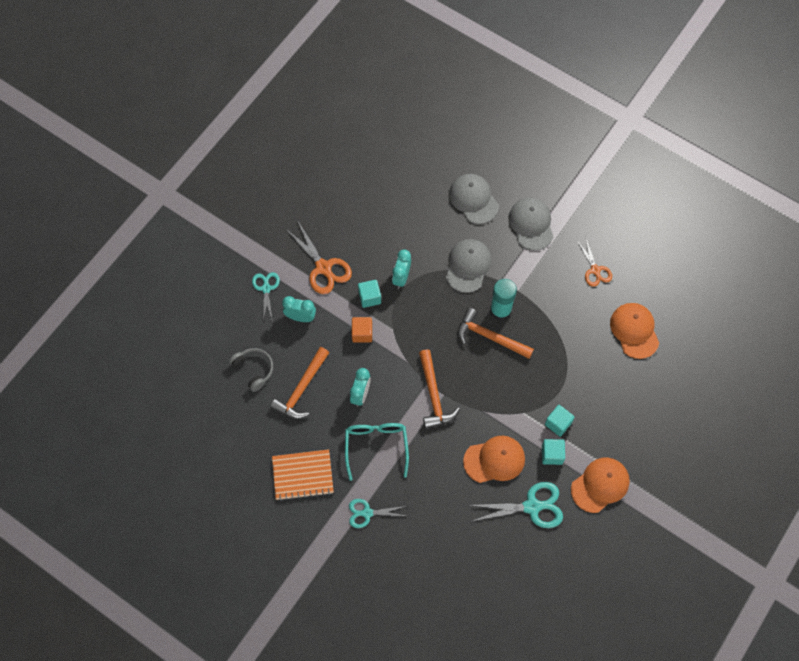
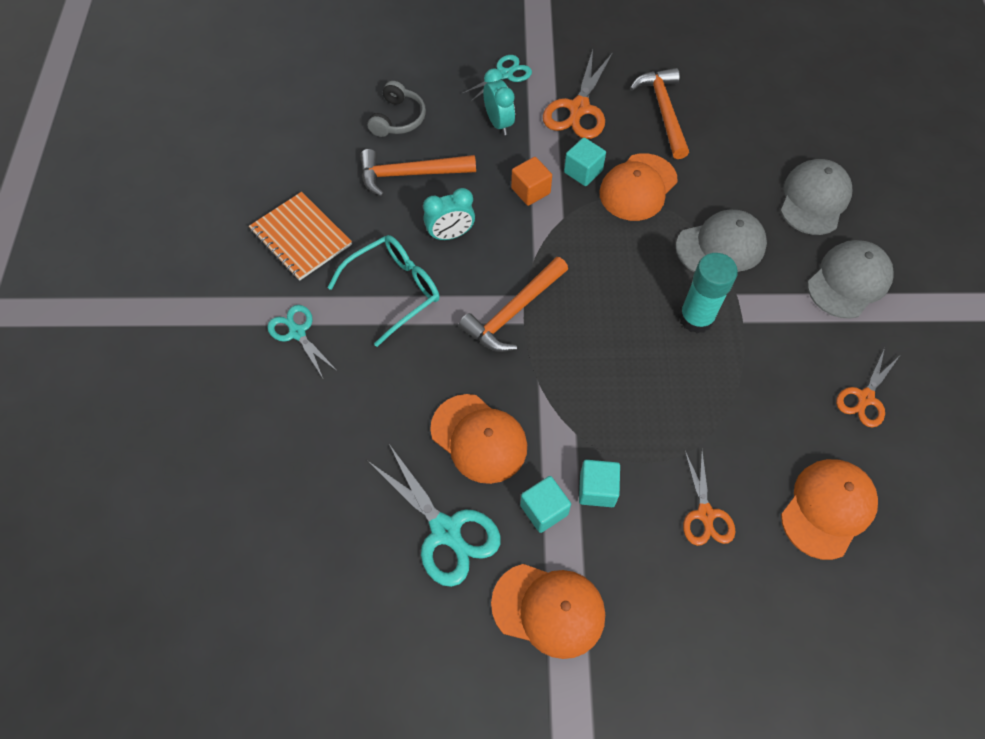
camera: 55 degrees right, 5 degrees down
(401, 278) = (638, 187): turquoise clock -> orange cap
(490, 337) = (648, 328): orange hammer -> orange hammer (663, 112)
(602, 385) = (705, 514): none -> orange scissors

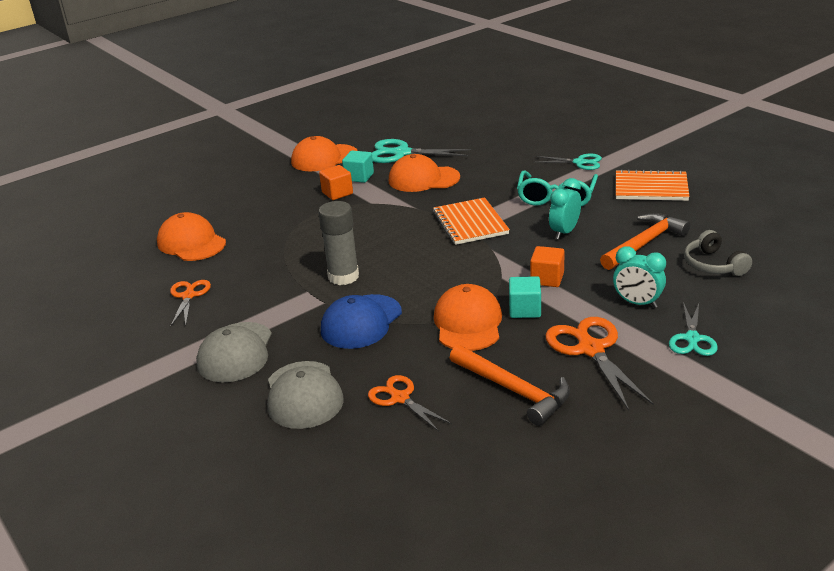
camera: 145 degrees right, 30 degrees down
(514, 312) = (470, 223): orange hammer -> orange notebook
(597, 489) = (337, 193): turquoise cube -> orange cube
(696, 318) = (343, 276): turquoise glue stick -> grey glue stick
(705, 514) = (266, 211): orange scissors -> orange scissors (400, 398)
(721, 246) = (361, 322): grey cap -> blue cap
(828, 508) = (191, 243): orange cap -> orange cap turned 135 degrees clockwise

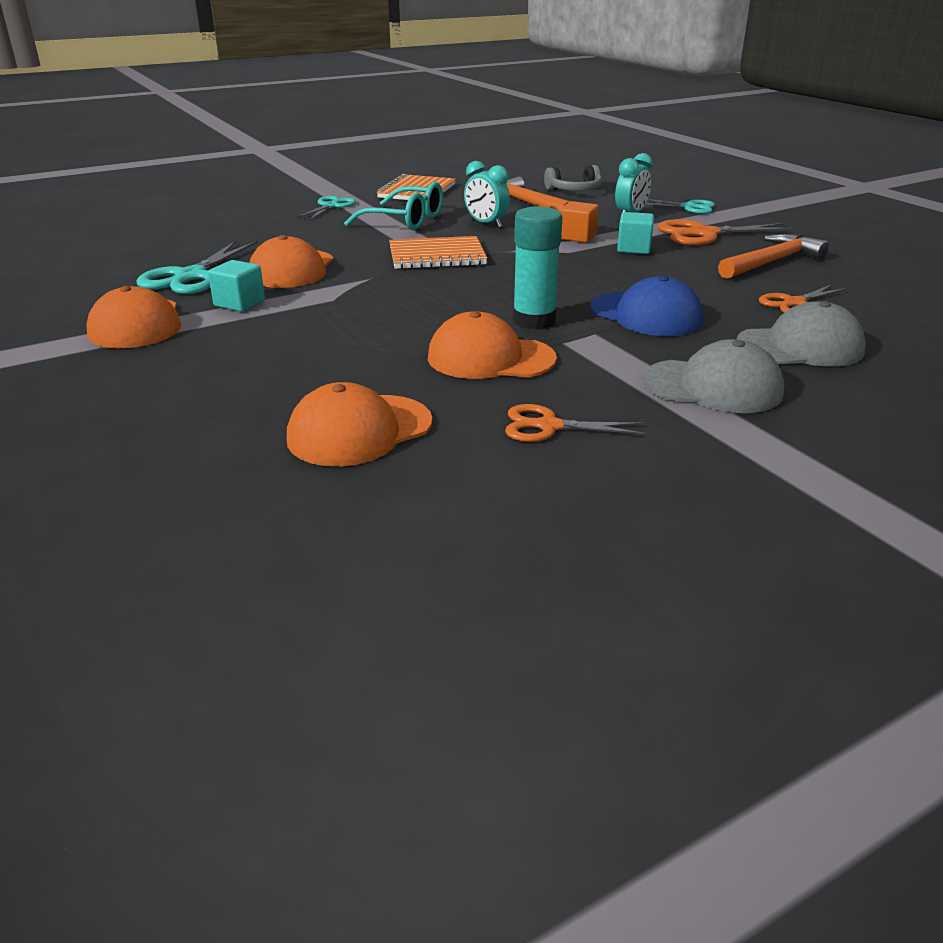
camera: 85 degrees left, 0 degrees up
(337, 193) = (279, 318): orange cube -> none
(343, 276) = (534, 320): grey glue stick -> turquoise glue stick
(468, 323) = (655, 270): orange cap -> orange cap (490, 358)

